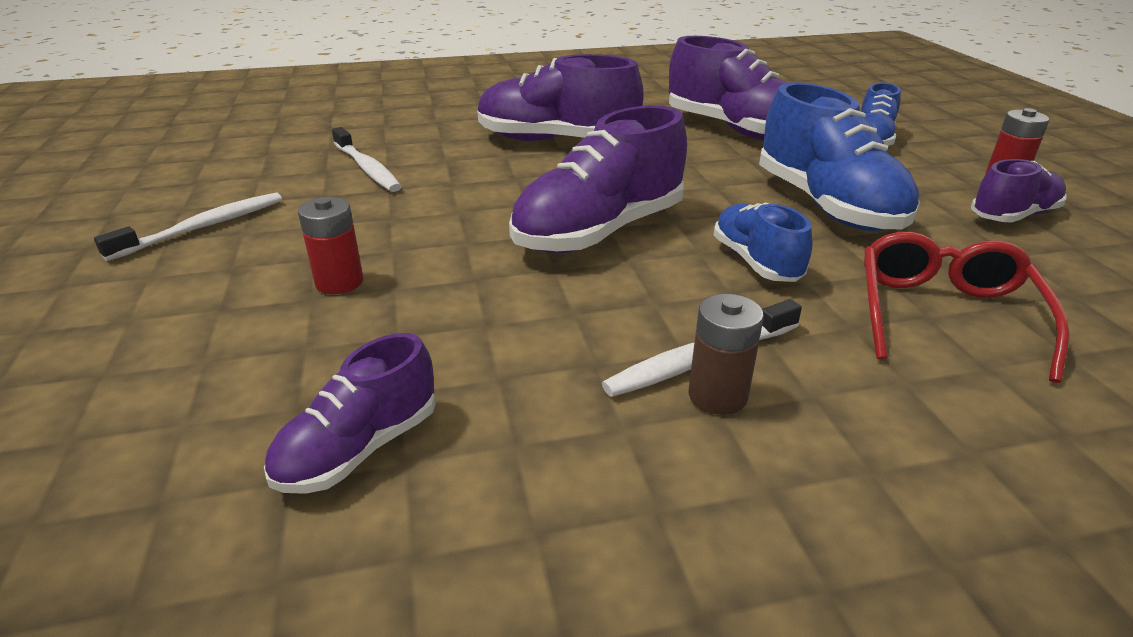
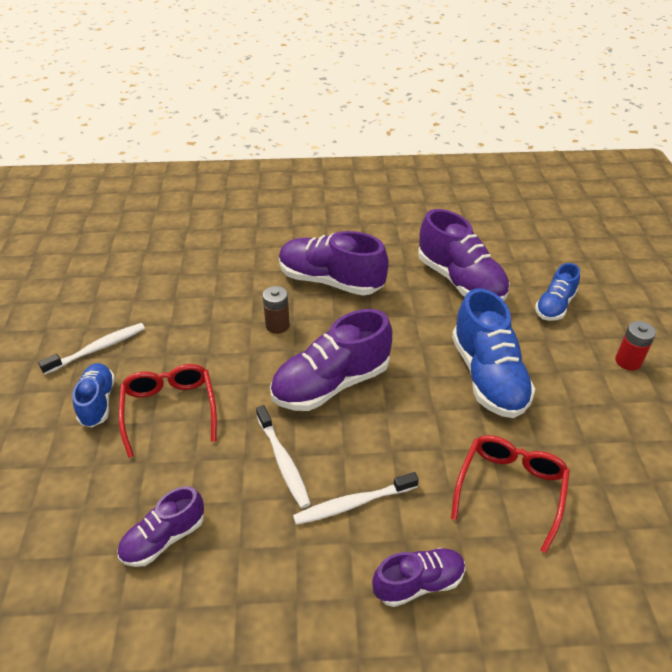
camera: 10 degrees right, 10 degrees up
(339, 282) = (170, 410): red battery -> red glasses
(367, 168) = (201, 298): white toothbrush -> white toothbrush (283, 461)
(717, 396) = (352, 531): brown battery -> brown battery (277, 325)
(756, 262) = (417, 426): blue shoe -> blue shoe (98, 402)
(1013, 215) = (609, 403): purple shoe -> purple shoe (418, 583)

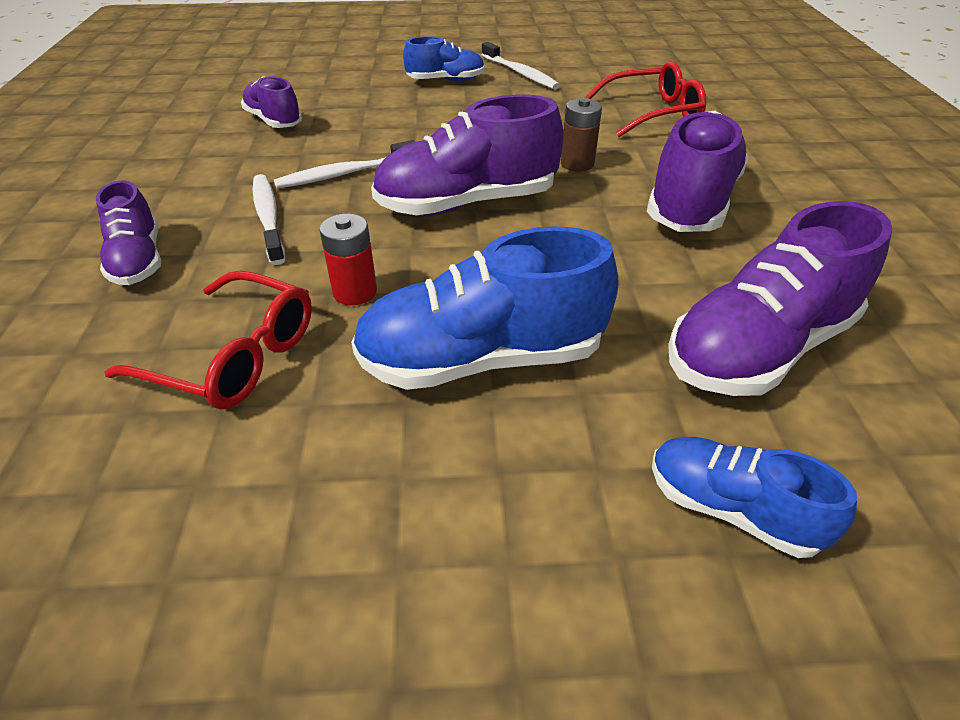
camera: 90 degrees right, 0 degrees up
(170, 410) = (431, 112): red glasses -> red glasses (651, 113)
(331, 384) = (467, 203): purple shoe -> purple shoe turned 75 degrees counterclockwise
(628, 361) = (539, 642): red battery -> red battery (355, 292)

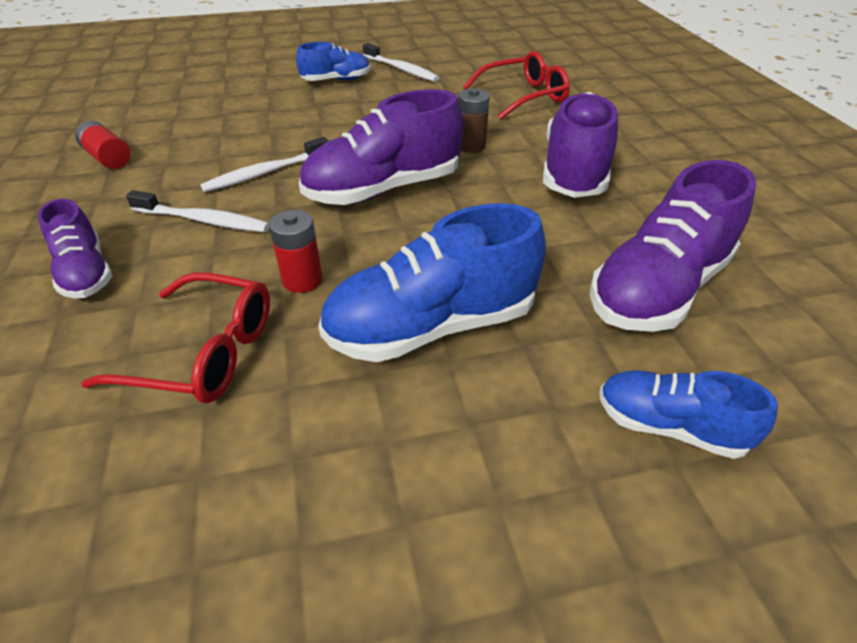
camera: 10 degrees left, 0 degrees up
(190, 144) = (108, 158): none -> red battery
(268, 218) = (203, 220): white toothbrush -> white toothbrush turned 135 degrees clockwise
(274, 121) = (185, 129): purple shoe -> none

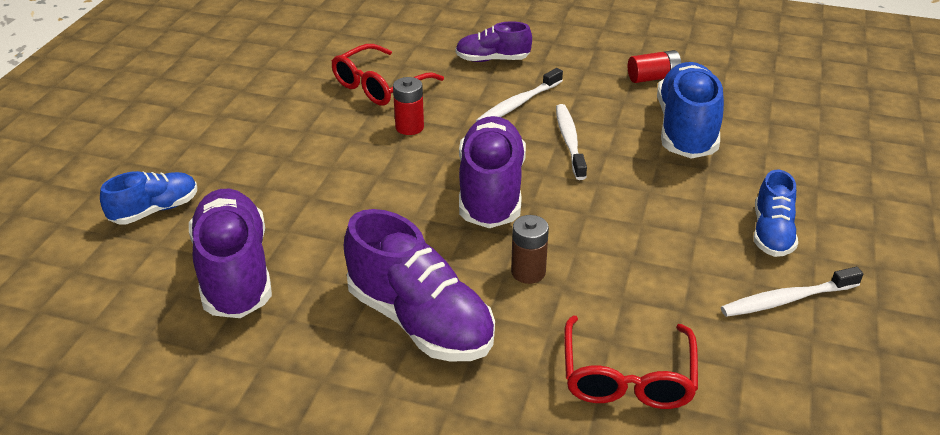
camera: 120 degrees right, 5 degrees down
(431, 326) = (315, 160): blue shoe -> blue shoe (686, 129)

